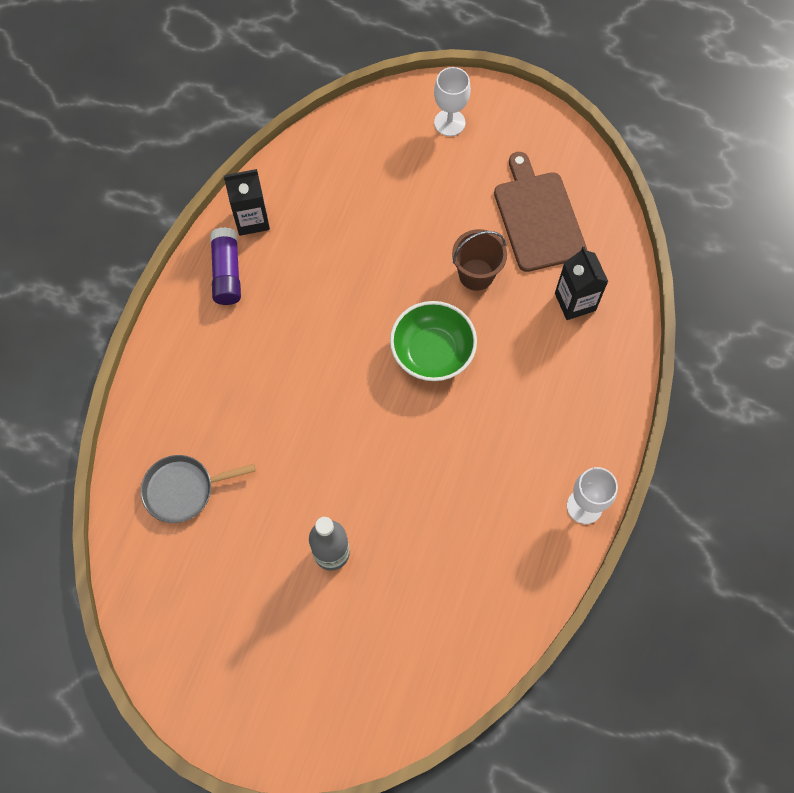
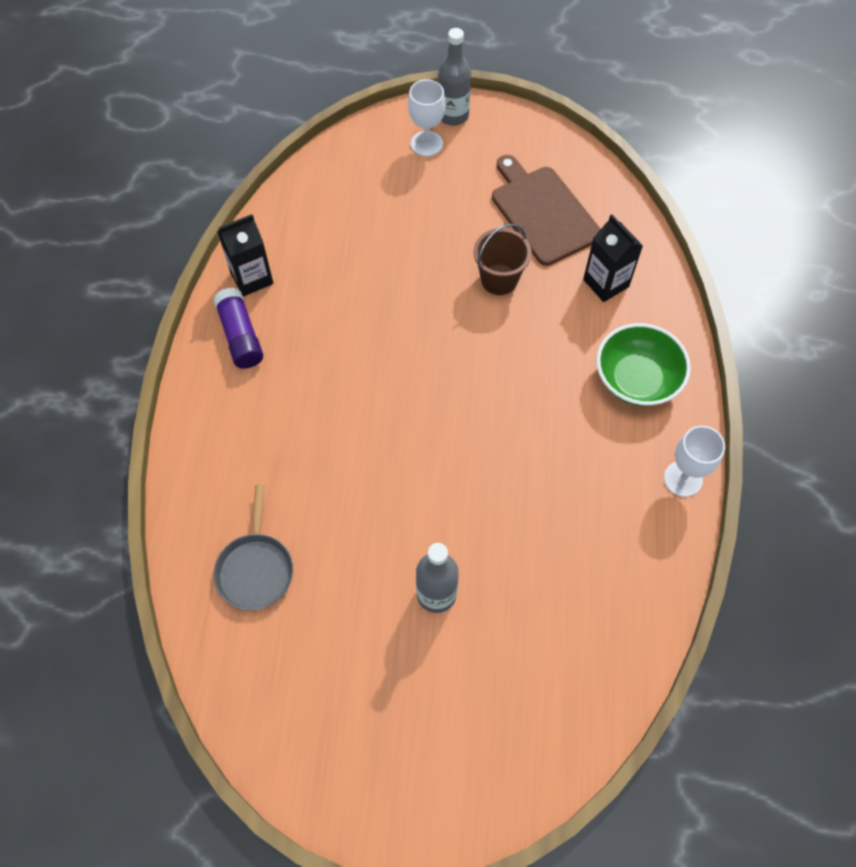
camera: 15 degrees left, 5 degrees down
(183, 490) = (255, 569): grey pan -> grey pan turned 60 degrees counterclockwise
(432, 352) = (478, 364): green bowl -> green bowl (636, 379)
(483, 99) = (453, 115): none -> grey bottle

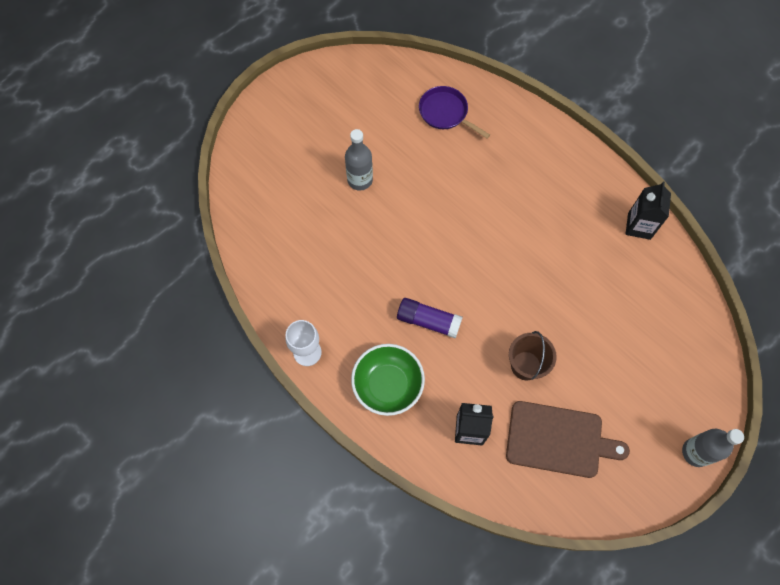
camera: 130 degrees right, 5 degrees up
(240, 336) = (598, 193): purple glue stick -> purple glue stick (428, 321)
(255, 569) = (445, 113): grey pan -> purple pan
(426, 143) = (680, 412): white goblet -> none

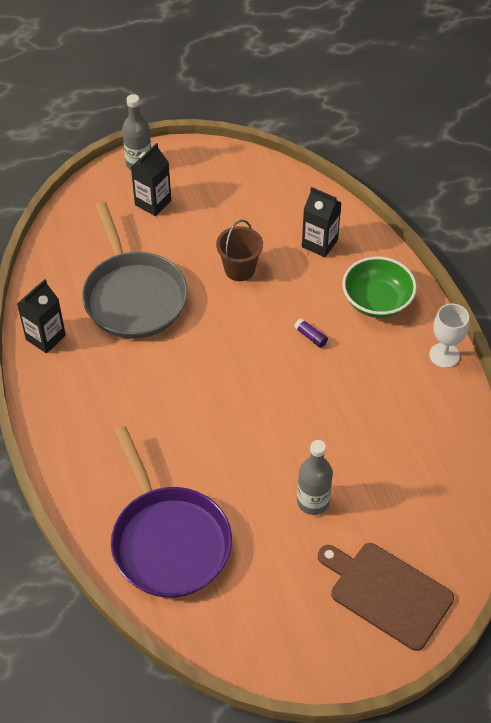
camera: 155 degrees left, 15 degrees down
(428, 321) = (310, 337): purple glue stick -> purple glue stick, size x0.53
(445, 113) = (168, 541): purple pan -> purple pan, size x1.82
(558, 440) = (246, 210): brown cutting board -> brown cutting board (387, 593)
(597, 295) = (133, 296): none -> grey pan
(649, 408) = (153, 203): none -> black carton

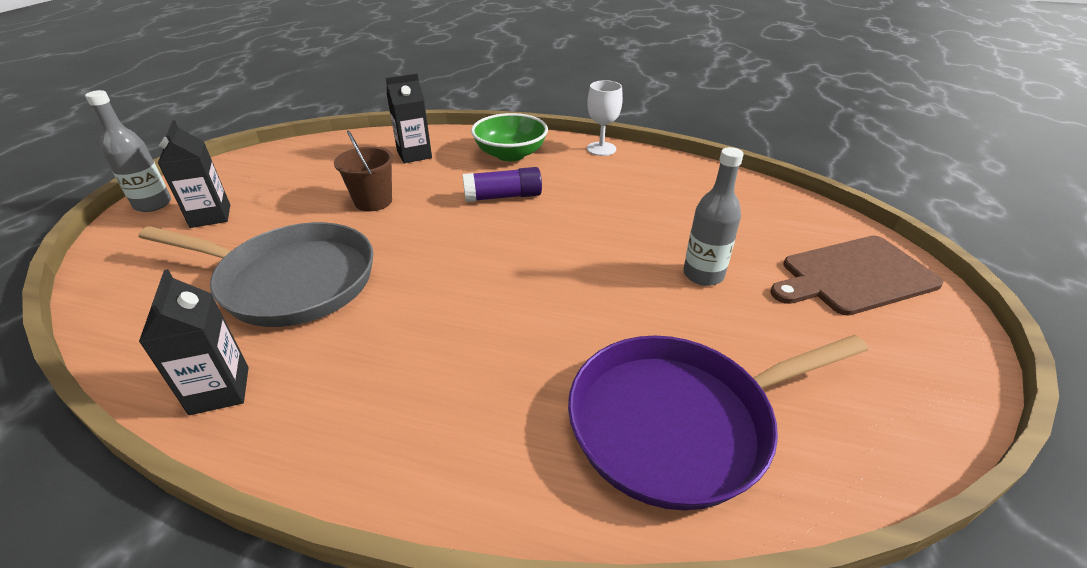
camera: 55 degrees left, 15 degrees down
(168, 541) = (679, 423): purple pan -> purple pan turned 150 degrees clockwise
(310, 337) = (503, 197): purple glue stick -> purple glue stick, size x1.90

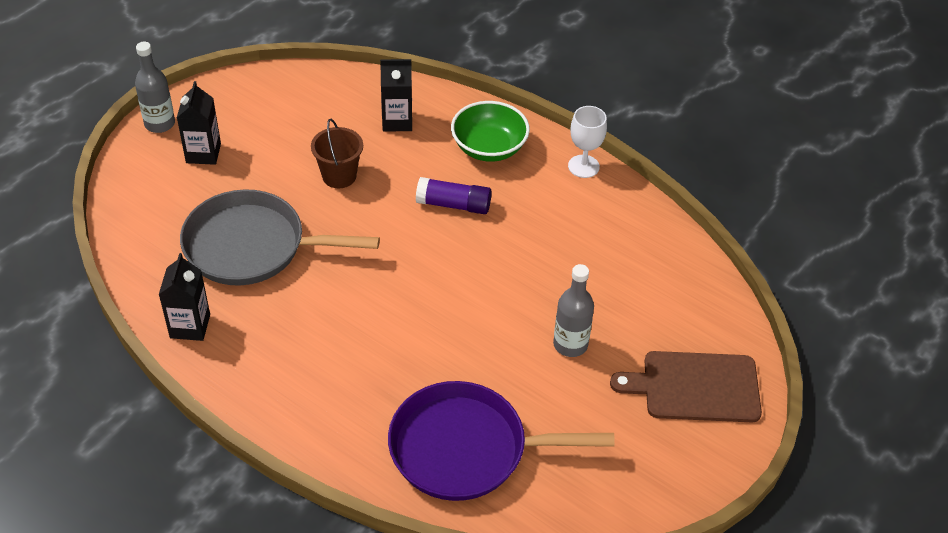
camera: 20 degrees right, 10 degrees up
(291, 281) = (252, 246): grey pan -> grey pan turned 150 degrees clockwise

